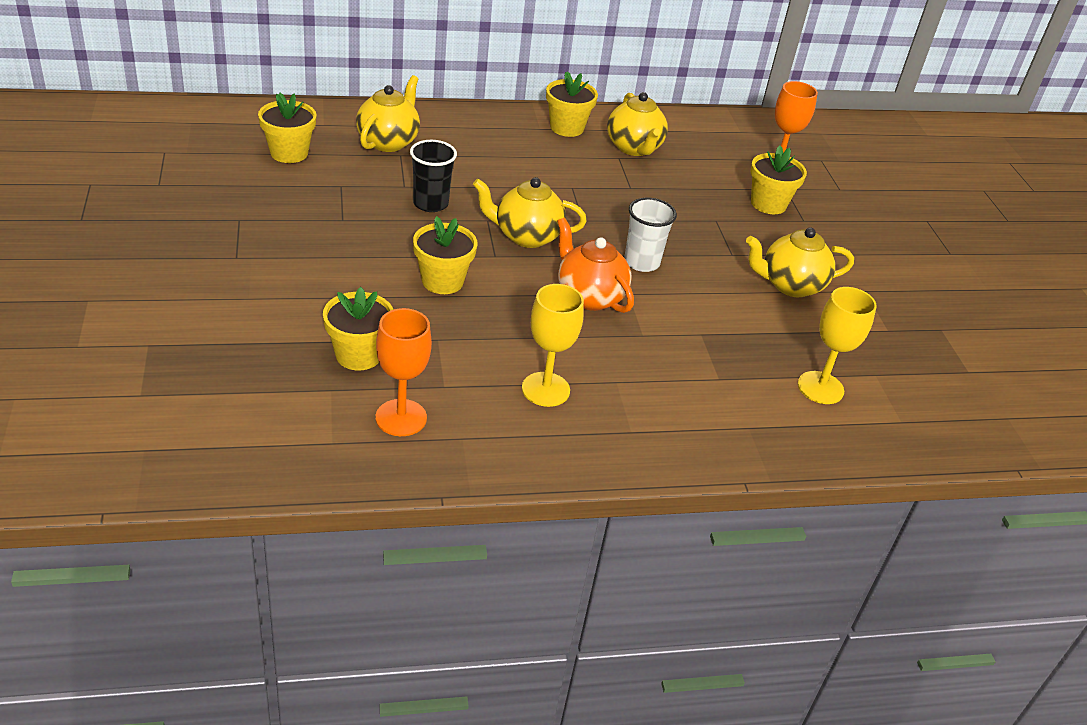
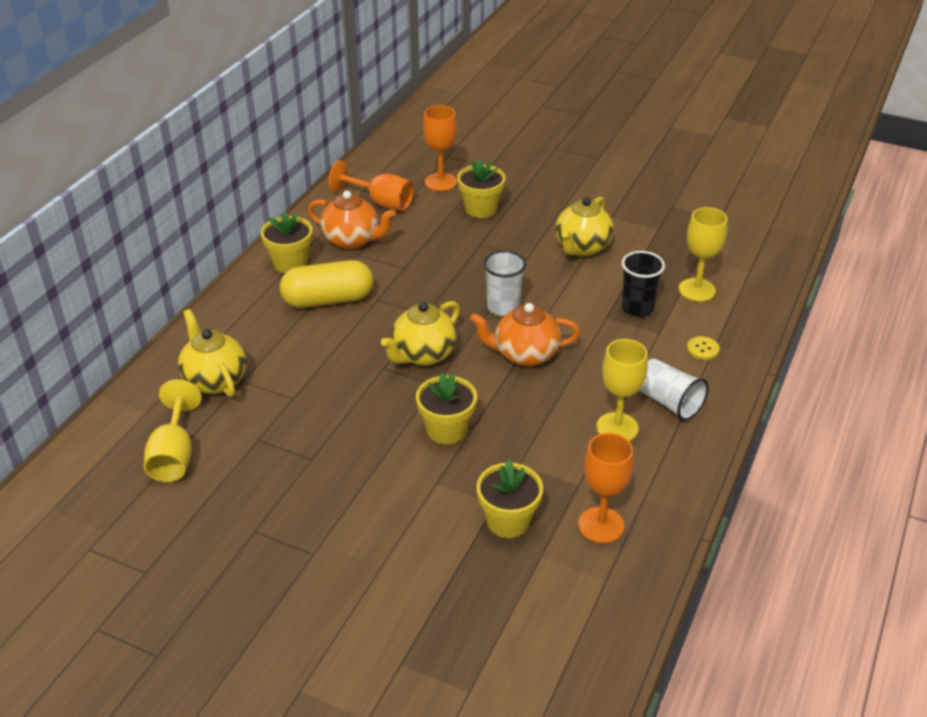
camera: 50 degrees left, 0 degrees up
(289, 153) = (174, 455): yellow flower pot -> yellow goblet
(430, 203) = (333, 392): black cup -> black cup (637, 307)
(542, 162) = (328, 300): none -> yellow capsule
(618, 416) = (668, 402): none -> white cup
(634, 148) = (352, 240): yellow teapot -> orange teapot
(704, 146) = (381, 202): none -> orange goblet
(728, 419) = (702, 349): none -> yellow button

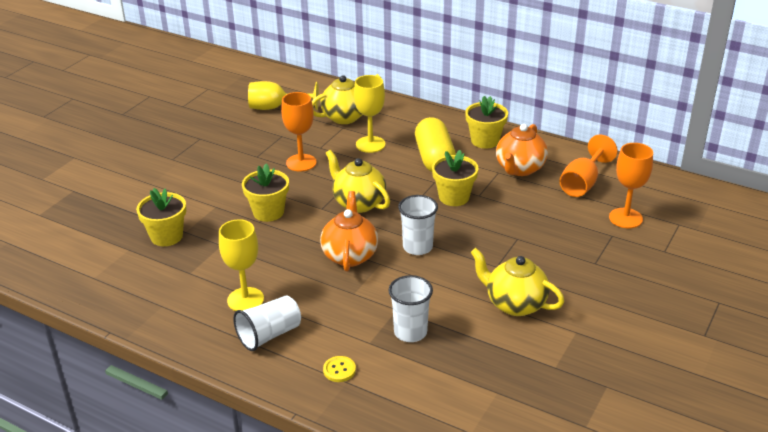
camera: 95 degrees right, 5 degrees down
(481, 209) = (579, 241): yellow flower pot -> yellow flower pot (454, 197)
(601, 525) = (144, 280): orange goblet -> orange goblet (301, 163)
(637, 307) = (410, 332): black cup -> white cup
(697, 290) = (437, 381): yellow goblet -> yellow goblet (370, 144)

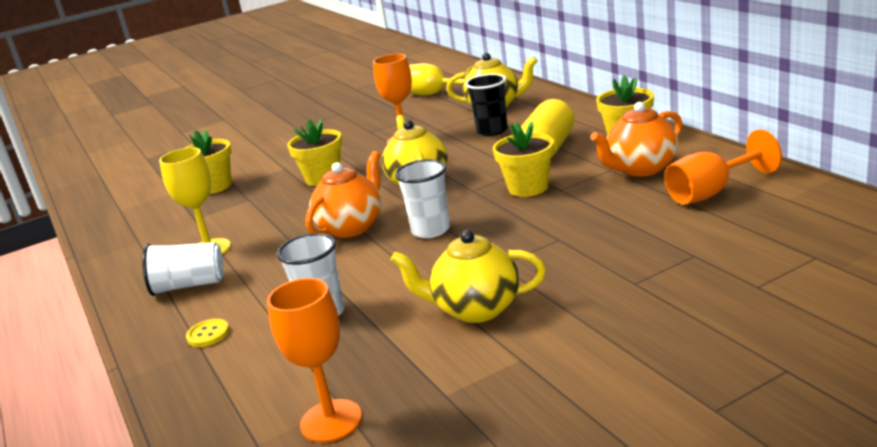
camera: 35 degrees right, 10 degrees down
(370, 144) = (492, 131): yellow goblet -> black cup
(514, 304) = (475, 309): yellow teapot -> yellow teapot turned 60 degrees counterclockwise
(625, 218) = (735, 238): orange goblet -> orange goblet (331, 421)

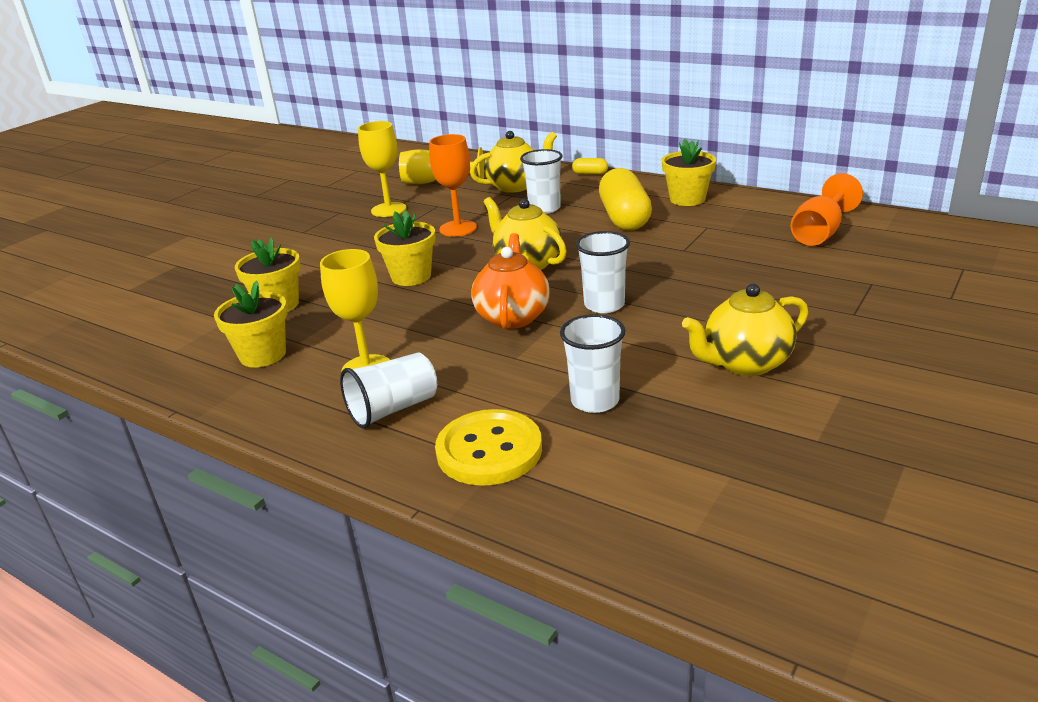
camera: 30 degrees left, 5 degrees up
(208, 334) = (489, 450): yellow button -> yellow button, size x2.18
(331, 421) = (741, 492): orange goblet -> none
(374, 116) = (388, 210): none -> yellow goblet
(492, 131) = (544, 208): black cup -> white cup
(528, 188) = (651, 253): yellow flower pot -> yellow flower pot (263, 355)
(571, 101) = (590, 173): none -> yellow capsule
(641, 169) = (734, 223): orange teapot -> none

